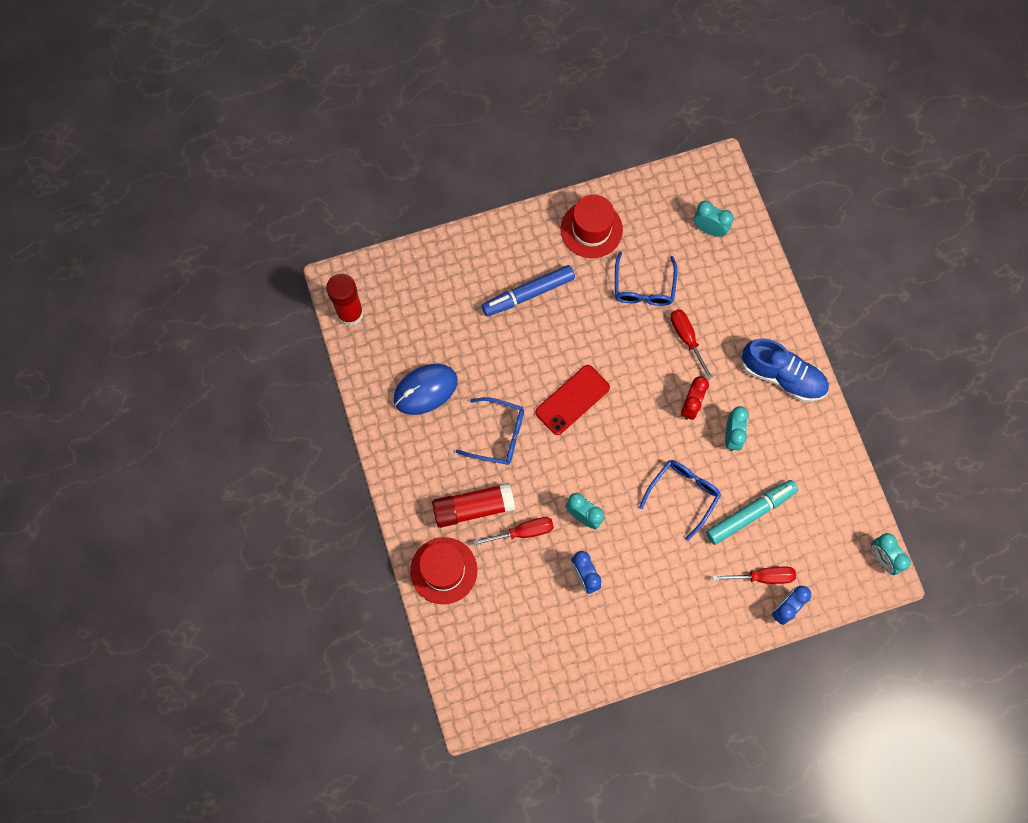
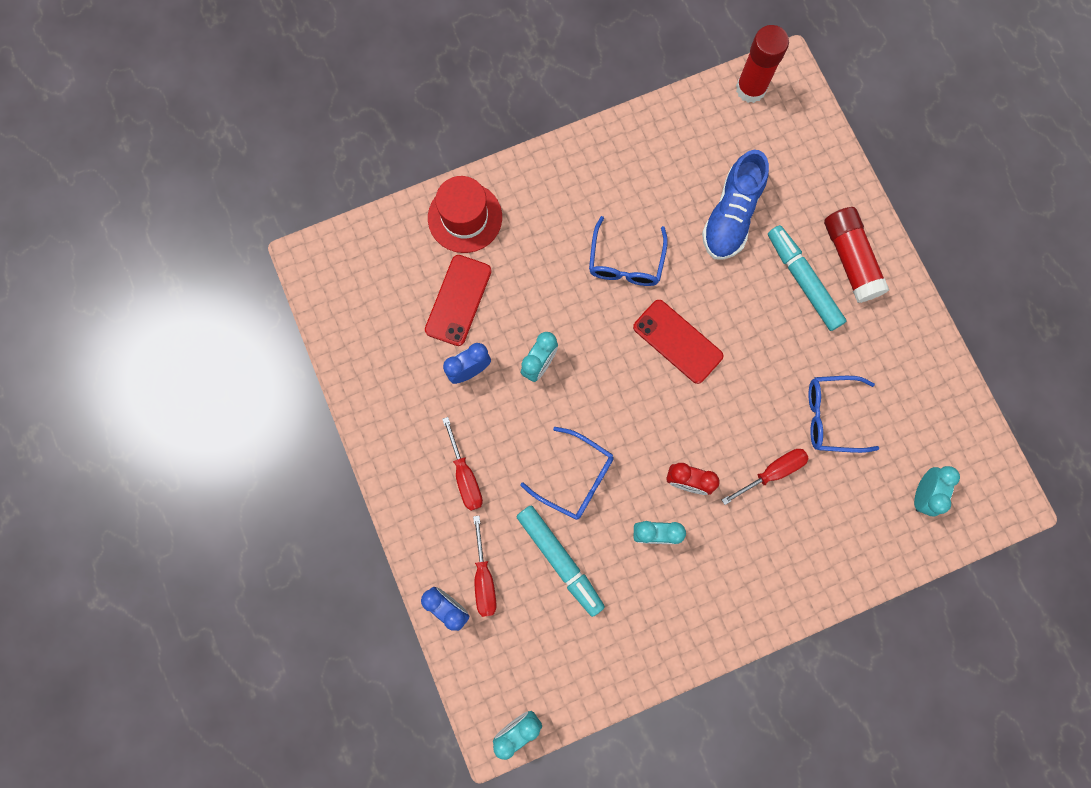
camera: 85 degrees right, 5 degrees up
(425, 390) = (670, 178): blue mouse -> none
(473, 508) = (538, 242): red glue stick -> red glue stick (850, 259)
(520, 582) = (458, 300): none -> red phone
(524, 532) = (515, 299): red screwdriver -> red screwdriver (465, 476)
(528, 294) = (803, 281): blue marker -> turquoise marker
(591, 229) = (898, 348): red hat -> none
(782, 376) = (738, 594): blue shoe -> blue shoe (731, 216)

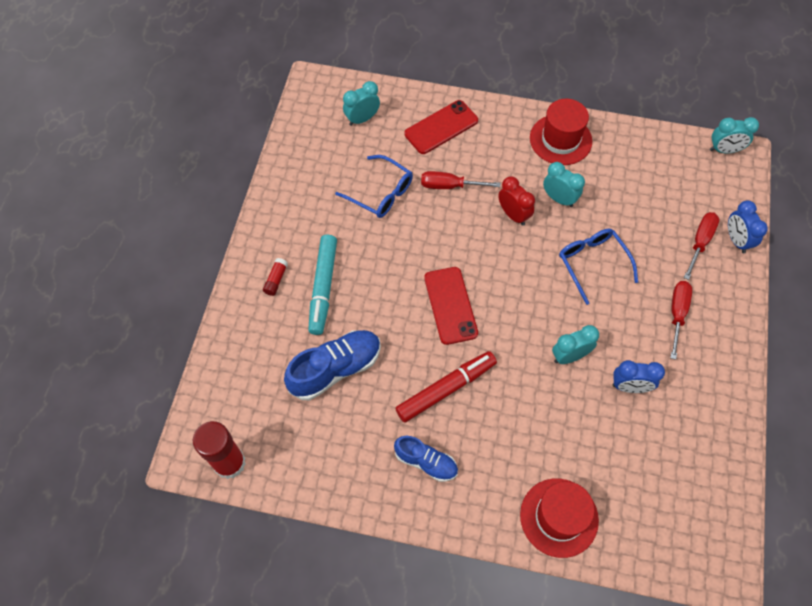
camera: 145 degrees left, 15 degrees down
(458, 300) = (607, 448): red phone -> red phone (441, 127)
(560, 560) = (637, 221): turquoise marker -> none
(598, 190) = (426, 462): none -> blue shoe
(626, 261) = (446, 389): blue glasses -> red marker
(700, 615) = (560, 139): none -> red hat
(850, 259) = (276, 280): red glue stick -> red glue stick, size x0.45

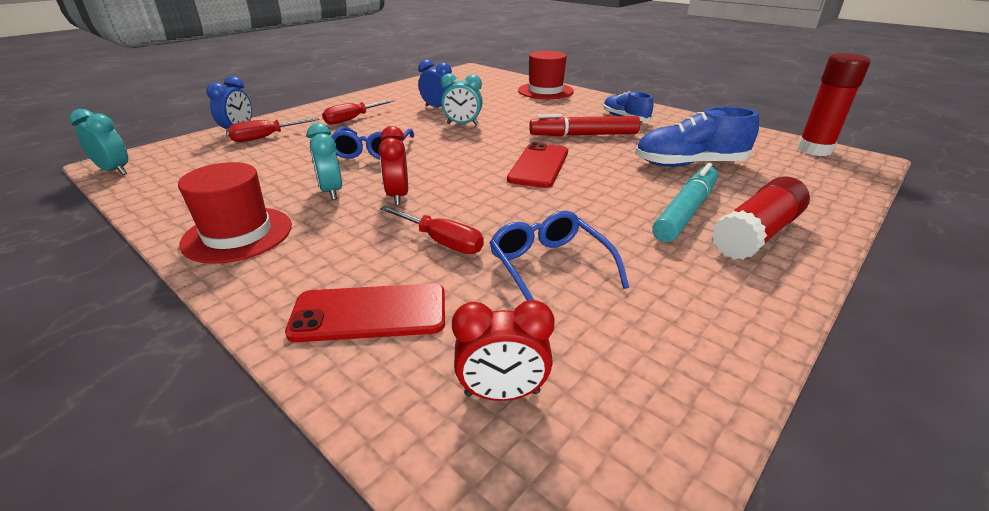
camera: 150 degrees left, 30 degrees down
(276, 280) = (756, 234): red glue stick -> red glue stick, size x2.21
(362, 119) = (502, 393): turquoise clock -> red clock

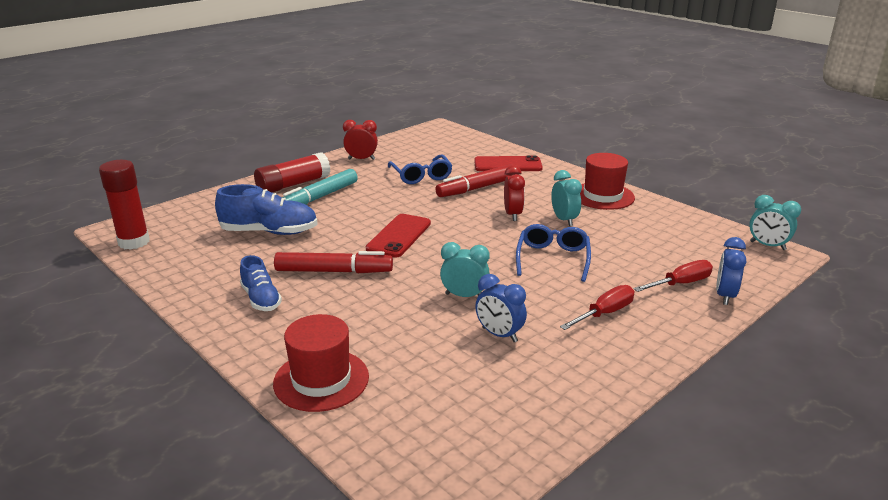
camera: 175 degrees left, 5 degrees down
(442, 242) = (478, 188): red screwdriver -> red marker
(502, 393) = (453, 147): red clock -> red clock (361, 159)

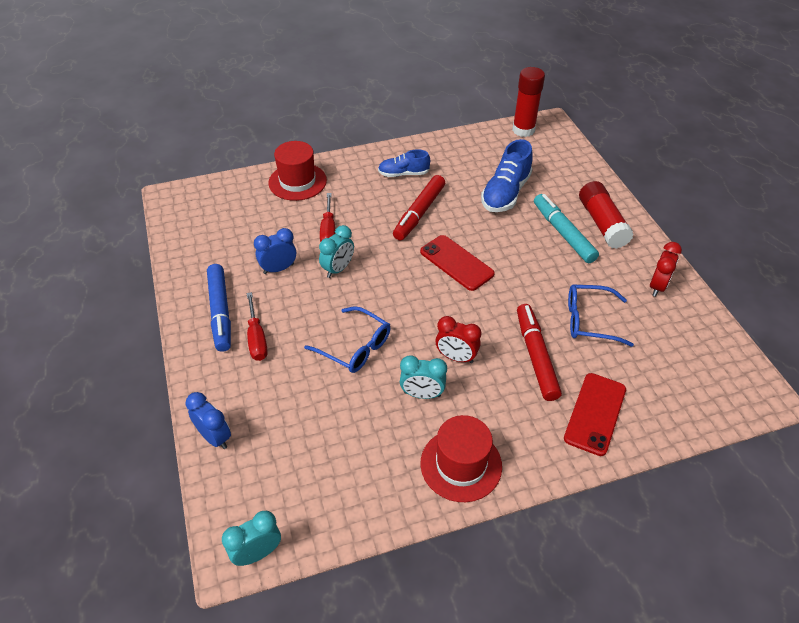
camera: 115 degrees right, 20 degrees up
(600, 351) = (220, 312): none -> blue marker
(681, 283) = (254, 417): red screwdriver -> red screwdriver (328, 231)

